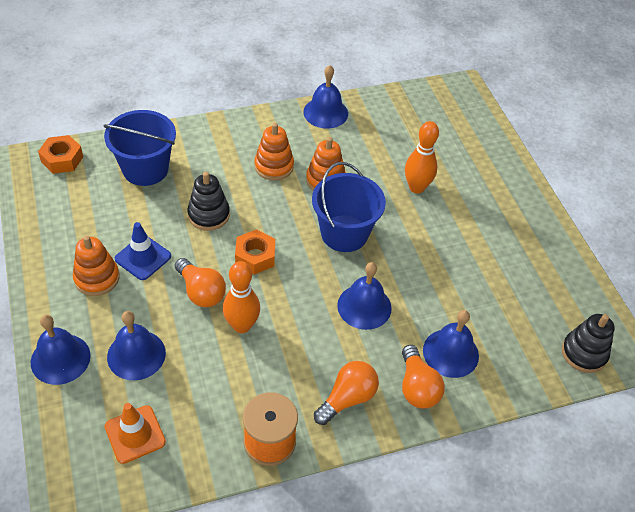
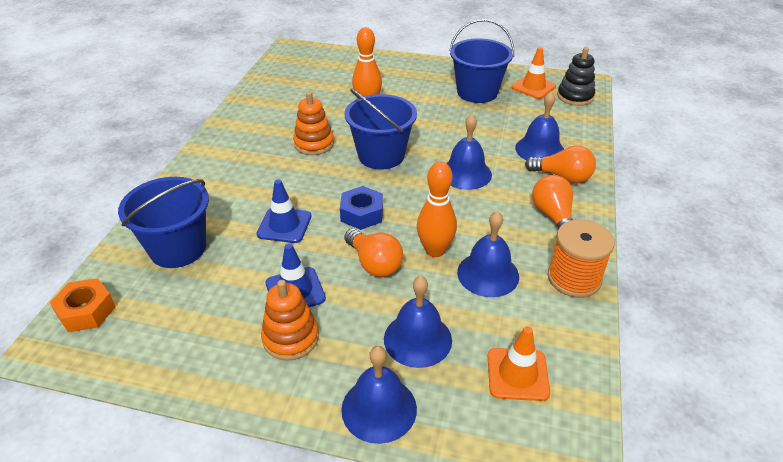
camera: 55 degrees left, 10 degrees down
(201, 292) = (374, 263): orange light bulb -> orange light bulb turned 60 degrees clockwise
(209, 215) = (284, 225): black stacking toy -> blue traffic cone
(255, 256) = (362, 214): orange nut -> blue nut
(274, 166) = (267, 165): orange stacking toy -> none
(325, 112) = (238, 116): blue bell -> blue bell (488, 274)
(513, 263) = (477, 92): none -> blue bucket
(569, 308) = (533, 87): none -> orange traffic cone

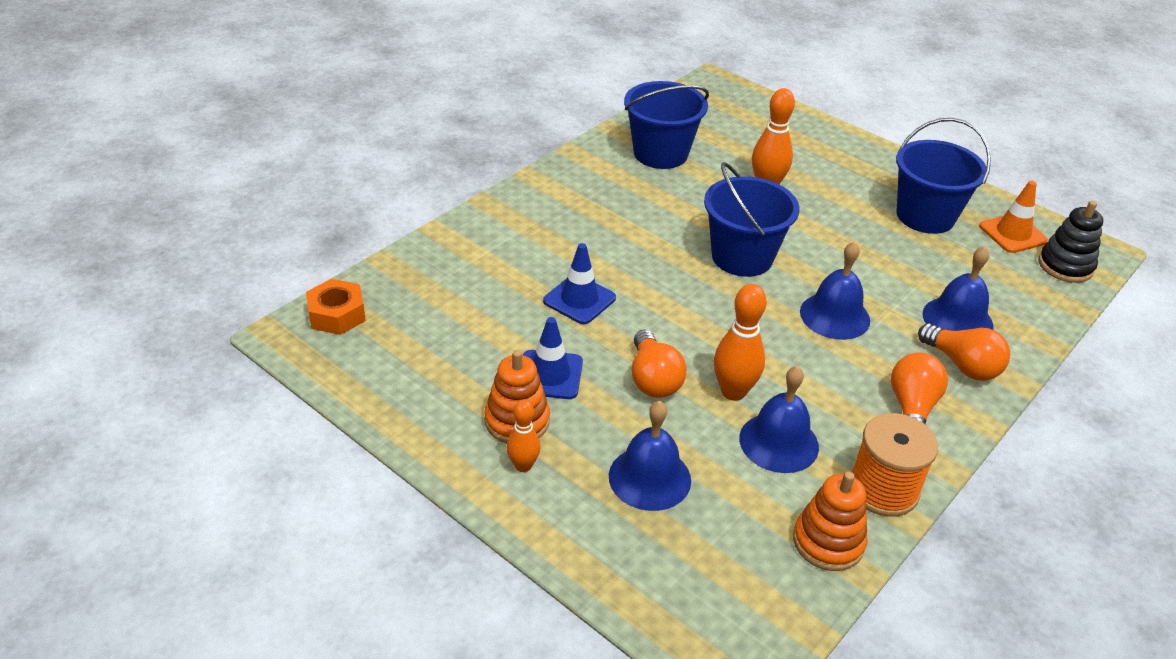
camera: 25 degrees right, 0 degrees up
(178, 248) = (455, 283): blue bucket -> blue bucket (660, 153)
(314, 144) = (669, 215): orange stacking toy -> orange stacking toy (828, 542)
(317, 372) = (523, 466): none -> orange bowling pin
(362, 214) = (674, 318): blue nut -> none
(379, 409) = (564, 527): blue bell -> none
(517, 374) = (737, 560): orange traffic cone -> none

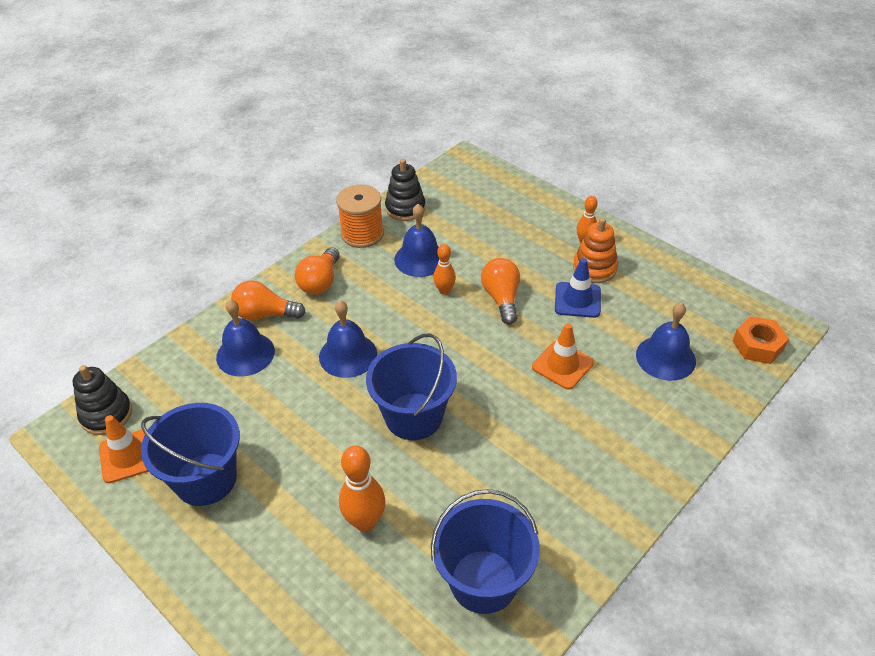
camera: 175 degrees left, 5 degrees up
(579, 299) = (562, 365): blue traffic cone -> orange traffic cone
(649, 478) = (506, 237): blue bell -> blue bell (665, 357)
(733, 392) = (444, 291): orange bowling pin -> orange bowling pin, size x0.62
(828, 542) = (405, 208): orange stacking toy -> black stacking toy
(962, 365) = (265, 314): orange light bulb -> orange light bulb turned 45 degrees counterclockwise

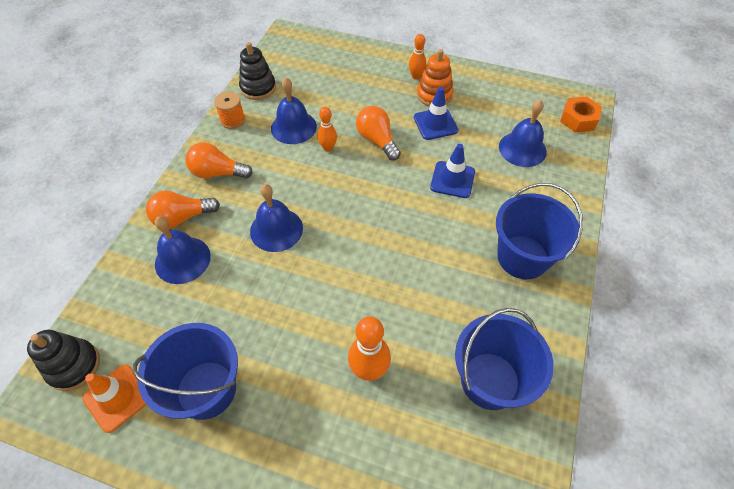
camera: 25 degrees left, 10 degrees up
(320, 282) = (217, 173): orange light bulb -> orange light bulb turned 105 degrees clockwise
(362, 234) = (232, 120): orange spool -> orange spool, size x0.64
(413, 416) = (360, 263): blue bucket -> blue bucket (522, 257)
(562, 365) = (452, 179): orange traffic cone -> blue traffic cone

